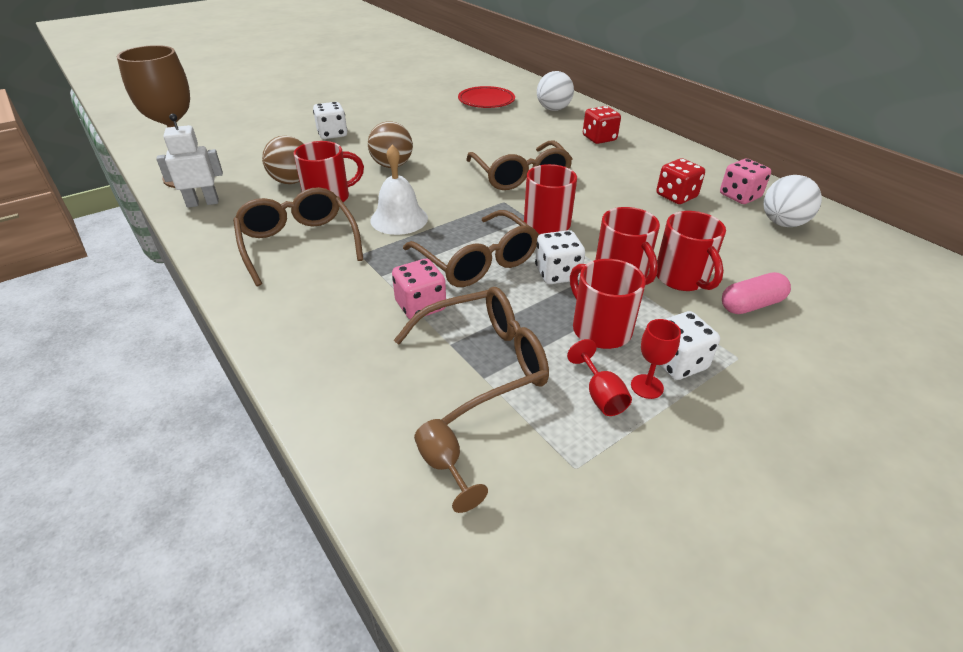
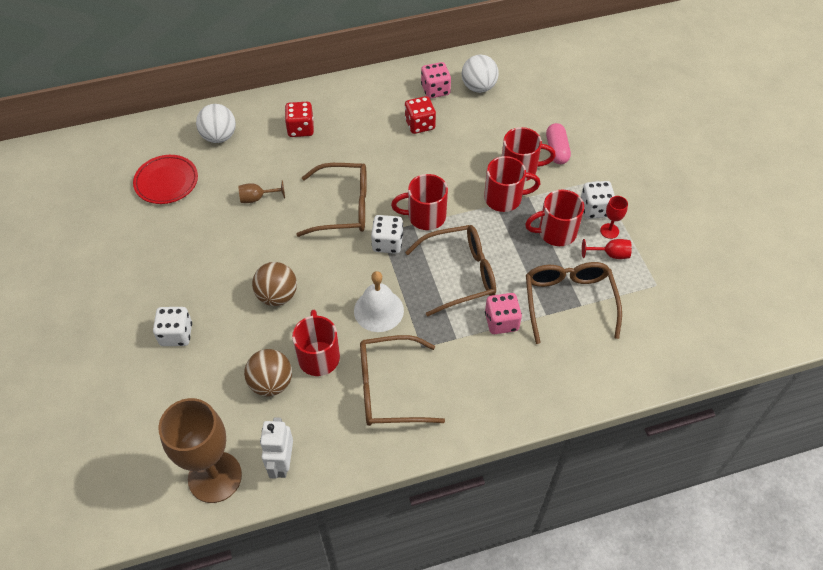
camera: 70 degrees left, 15 degrees up
(444, 466) = (642, 342): brown goblet -> brown goblet (257, 198)
(557, 274) = (491, 233): white dice -> white dice (387, 243)

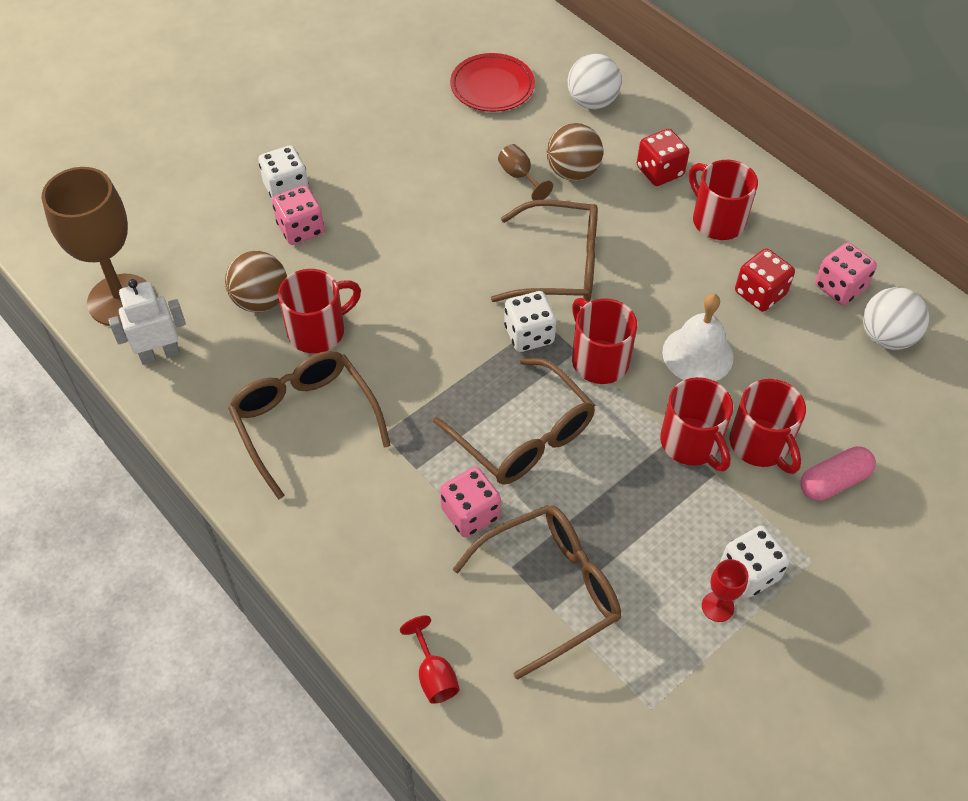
camera: 65 degrees right, 0 degrees up
(221, 338) = (301, 229): none -> pink dice
(277, 295) = (385, 255): brown ball -> brown ball (572, 172)
(343, 207) = (559, 265): brown glasses -> brown glasses turned 60 degrees counterclockwise
(378, 310) = (417, 366): white bell -> white bell (697, 354)
(555, 232) = (669, 531): red mug -> red mug (717, 220)
(610, 254) = (671, 622): red goblet -> red goblet (433, 675)

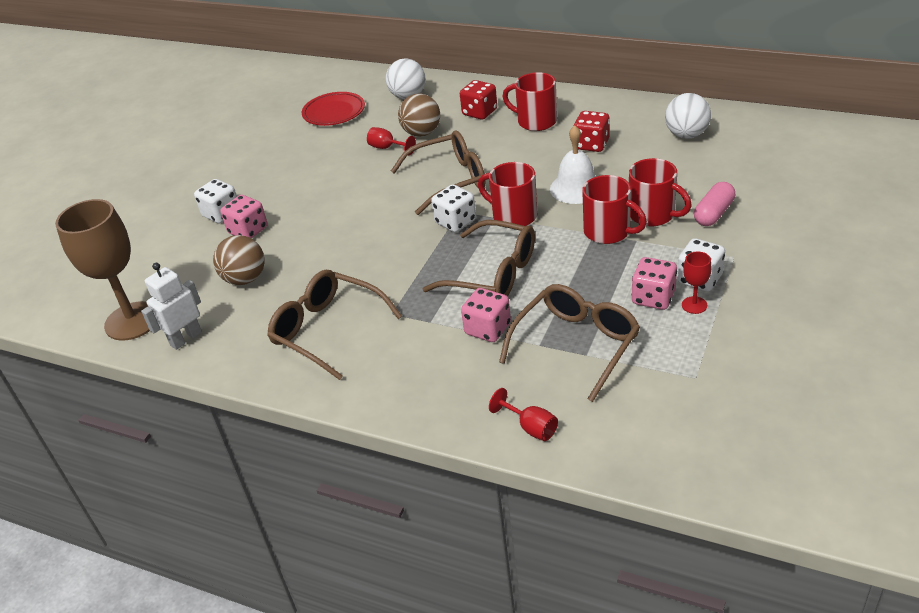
camera: 20 degrees left, 15 degrees down
(318, 331) = (301, 278): red mug -> none
(520, 176) = (387, 148): brown goblet -> red goblet
(839, 287) = (638, 123): pink dice -> pink dice (653, 298)

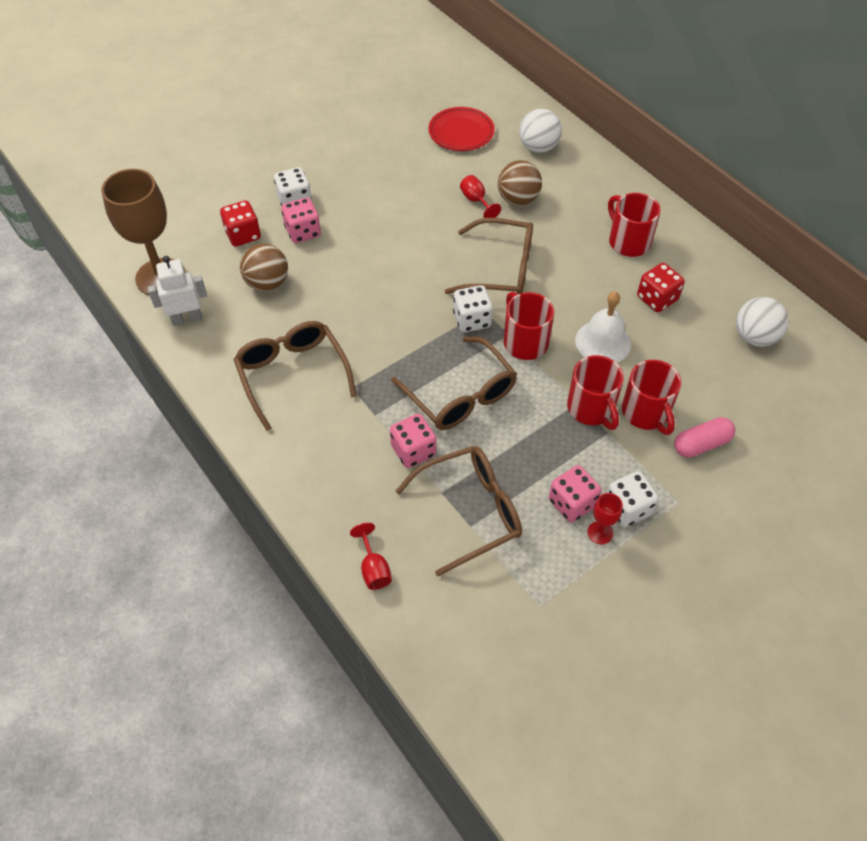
camera: 25 degrees right, 15 degrees up
(479, 112) = (586, 202): red dice -> red dice (243, 235)

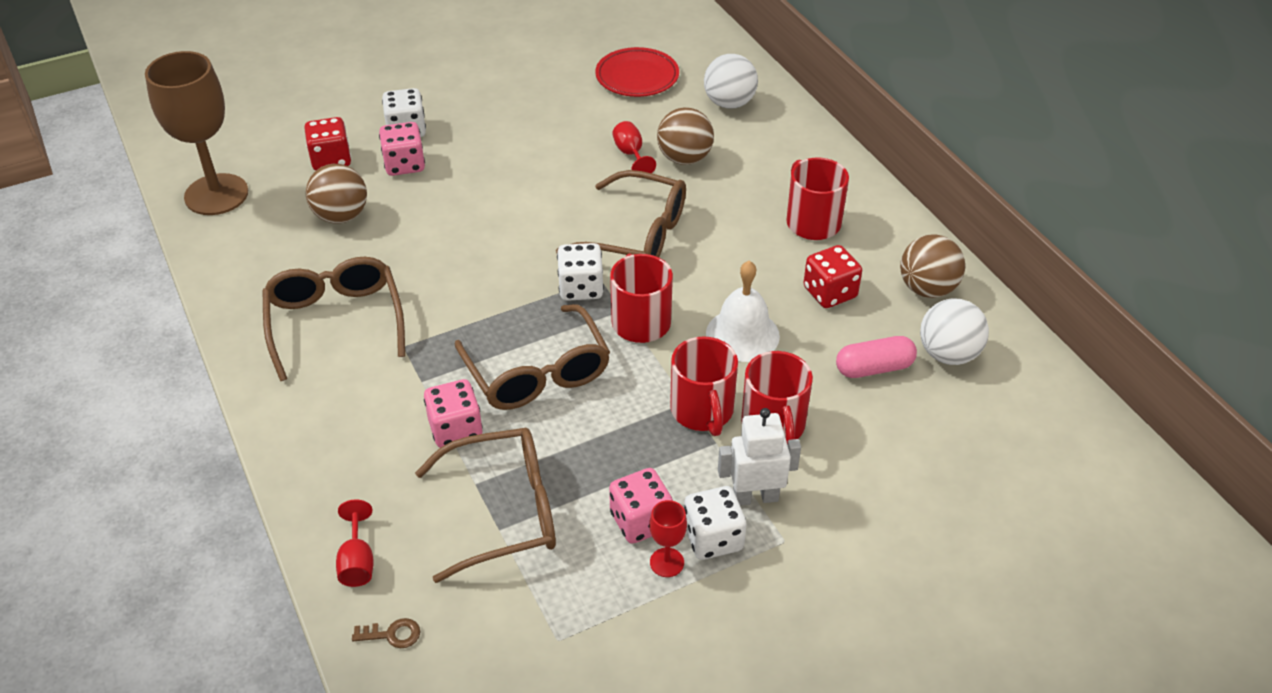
camera: 10 degrees right, 10 degrees down
(187, 318) = (230, 243): white robot -> white robot (755, 497)
(418, 621) = (392, 634): none -> brown key
(701, 444) = (837, 474): pink capsule -> pink capsule (874, 368)
(726, 286) = (927, 289): none -> brown ball

